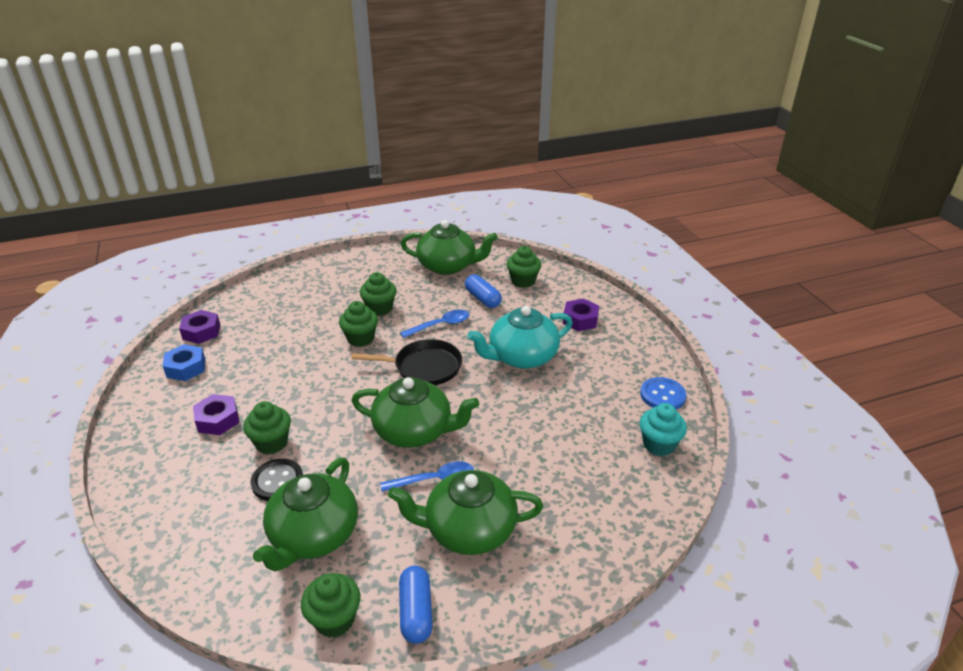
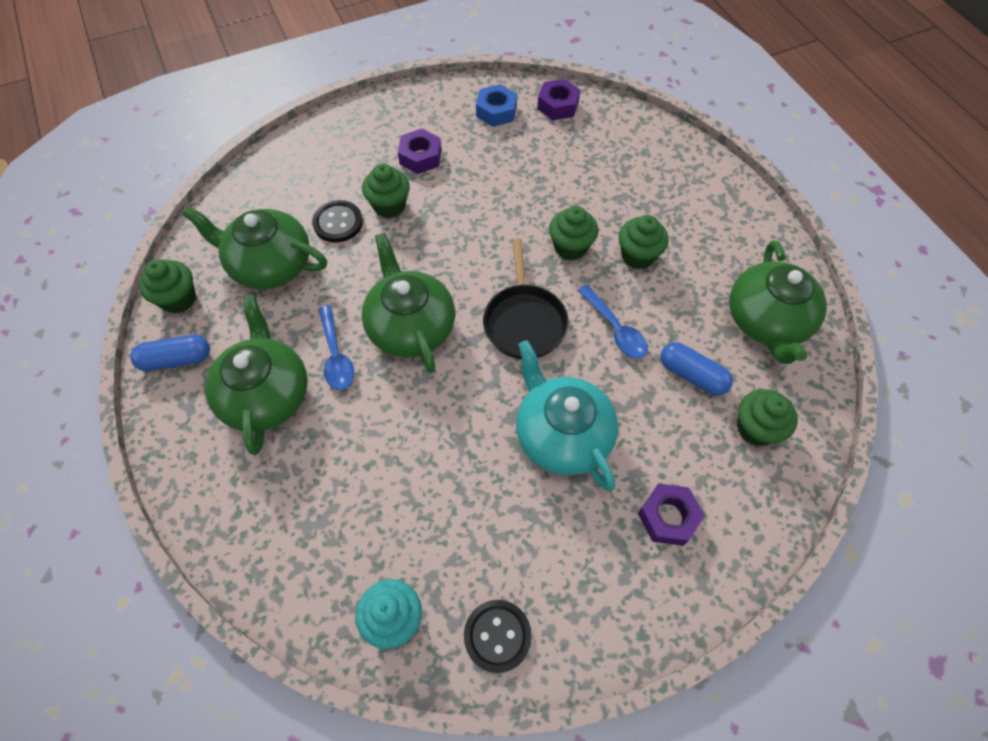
camera: 85 degrees right, 25 degrees up
(414, 431) = (410, 326): green teapot -> green teapot turned 150 degrees clockwise
(482, 299) = (692, 375): blue capsule -> blue capsule turned 75 degrees clockwise
(662, 395) = (497, 636): blue button -> black button

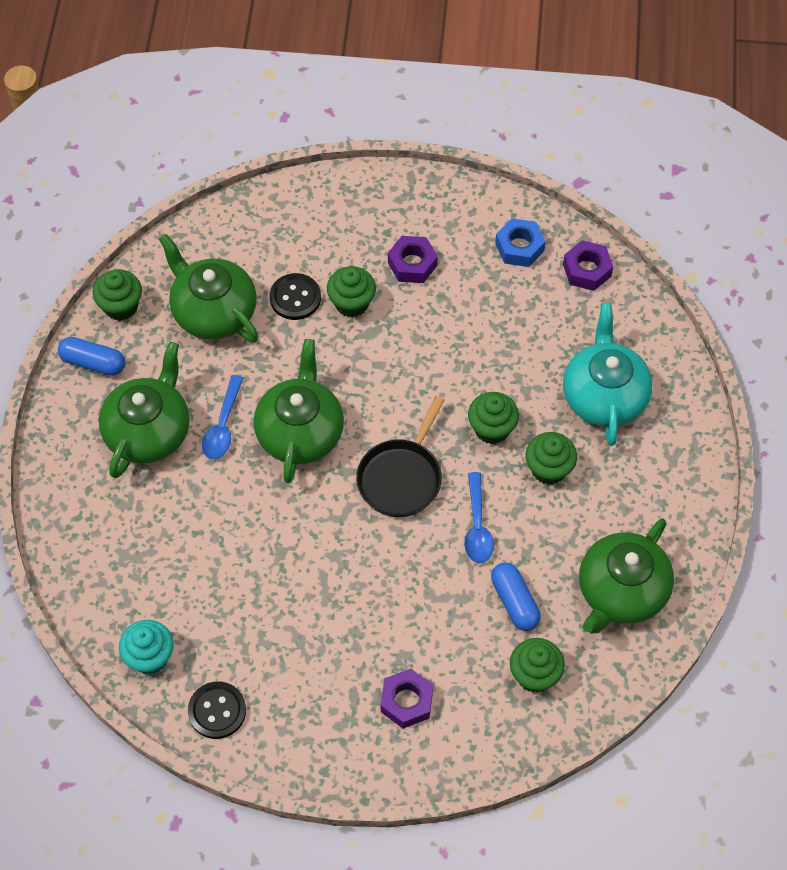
camera: 30 degrees right, 0 degrees up
(561, 434) = (366, 591): turquoise teapot -> turquoise teapot (604, 395)

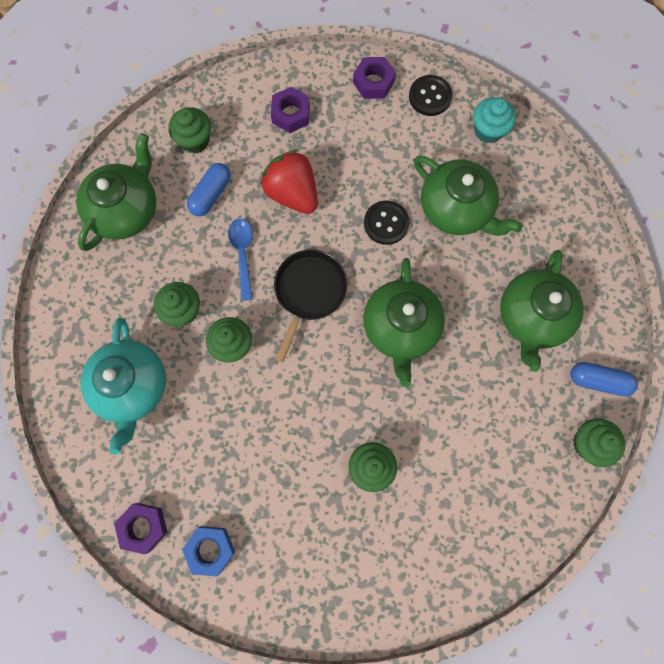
camera: 175 degrees right, 15 degrees up
(213, 311) = (500, 446): green teapot -> green teapot (456, 209)
(223, 426) = (469, 327): blue spoon -> none
(295, 298) = (425, 468): black button -> black button (386, 223)
(412, 264) = (316, 518): purple nut -> purple nut (373, 82)
(412, 595) = (292, 193): none -> red strawberry
(514, 602) = (211, 194): blue capsule -> blue capsule turned 60 degrees clockwise

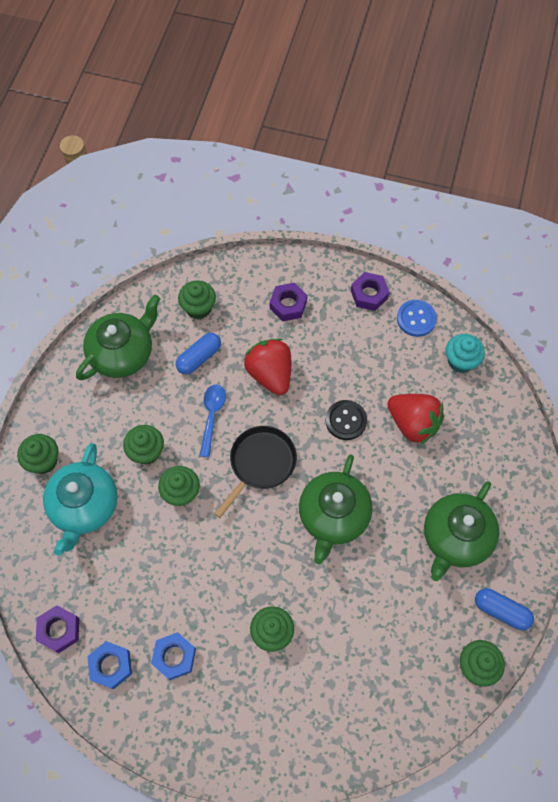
camera: 15 degrees right, 10 degrees down
(73, 349) = (43, 461): none -> green cupcake
(275, 521) = (174, 657): none -> blue nut
(430, 96) = (416, 319): black button -> blue button
(456, 209) = (413, 423): green teapot -> red strawberry

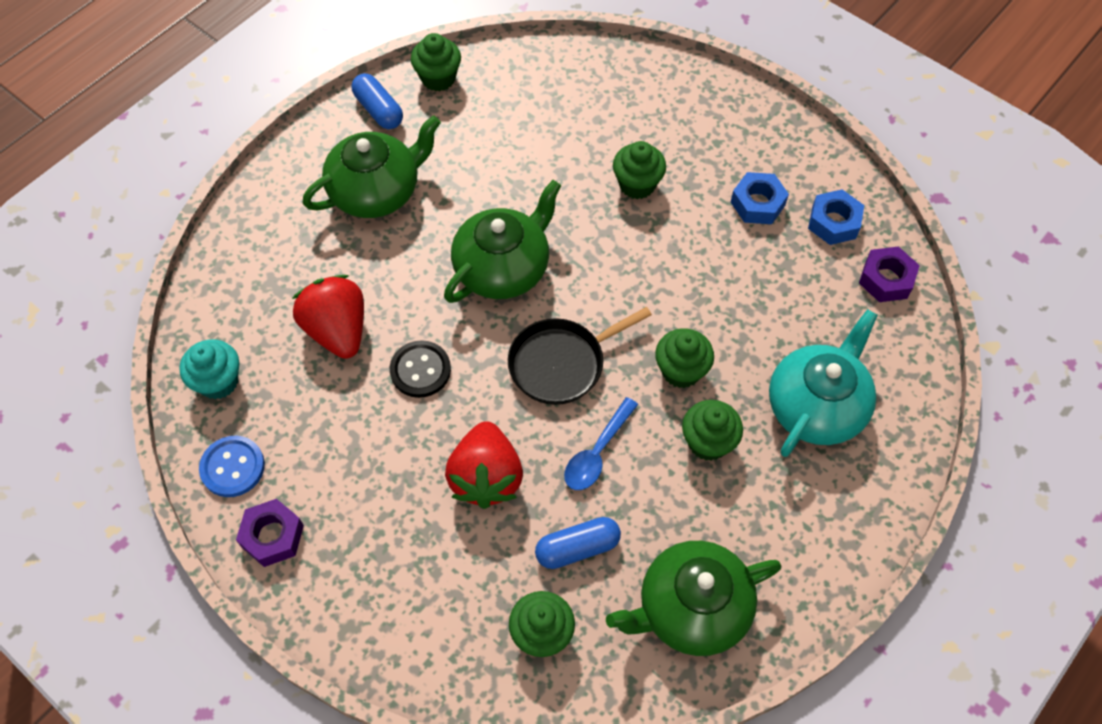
camera: 155 degrees left, 5 degrees down
(43, 461) = (858, 490): green cupcake -> none
(288, 305) = (402, 574): purple nut -> none

